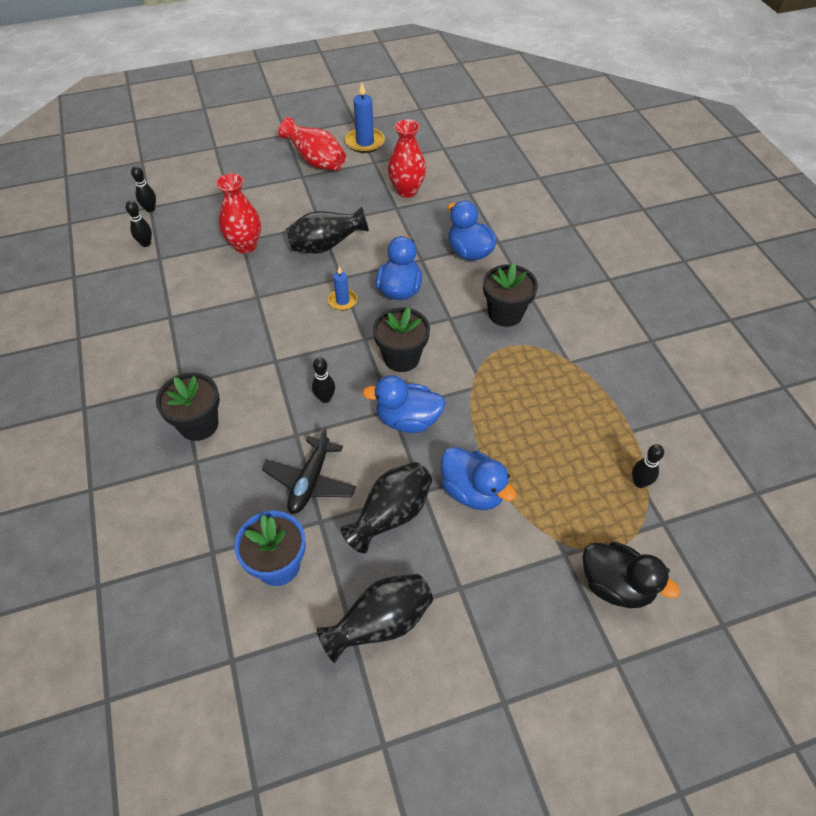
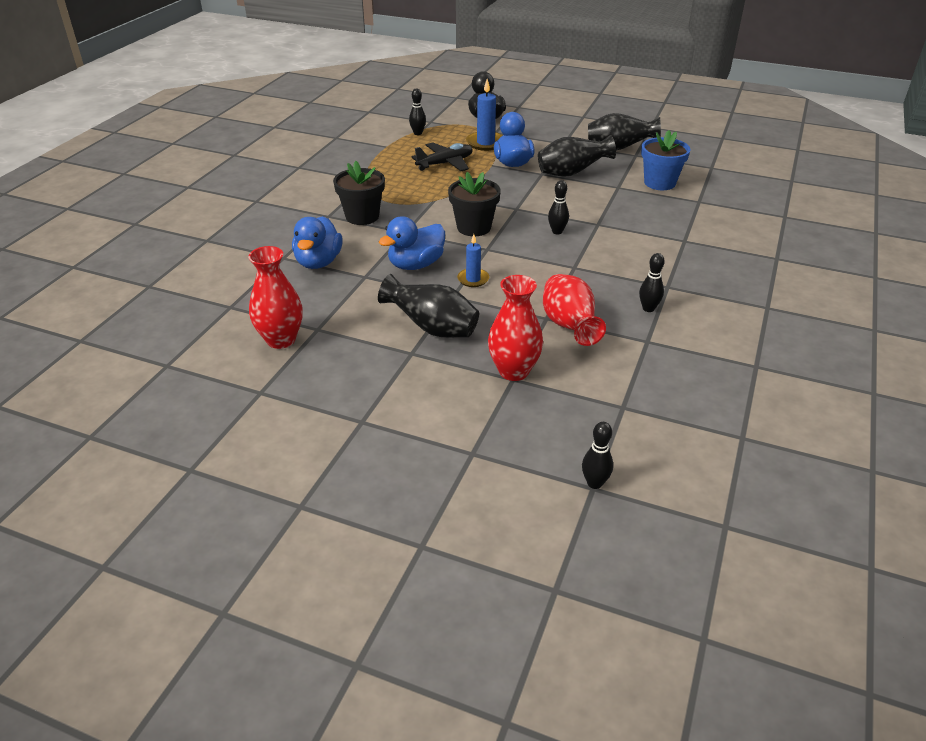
camera: 140 degrees left, 15 degrees down
(146, 243) = (629, 434): black bowling pin -> black bowling pin (648, 308)
(199, 424) = (669, 257): black flower pot -> none
(310, 481) = (609, 202): black plane -> black plane (445, 164)
(316, 161) = (320, 433): red vase -> red vase (569, 327)
(365, 142) = (229, 425): blue candle -> blue candle (485, 143)
(407, 420) = (512, 200): blue duck -> none

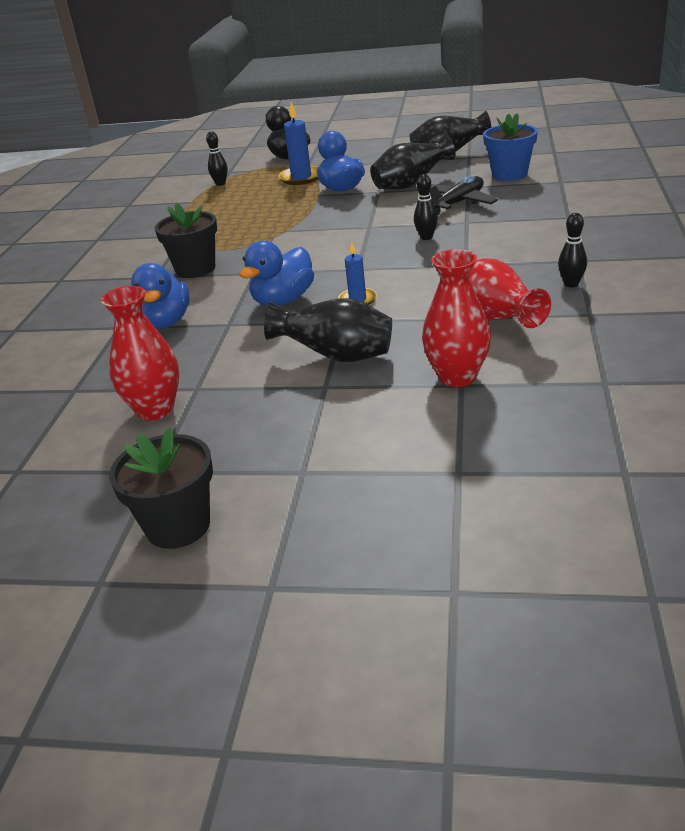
camera: 10 degrees left, 5 degrees down
(445, 164) = (266, 203): black plane -> black plane (458, 203)
(474, 227) = (331, 253): black flower pot -> black flower pot (178, 526)
(594, 483) = (624, 467): black bowling pin -> none

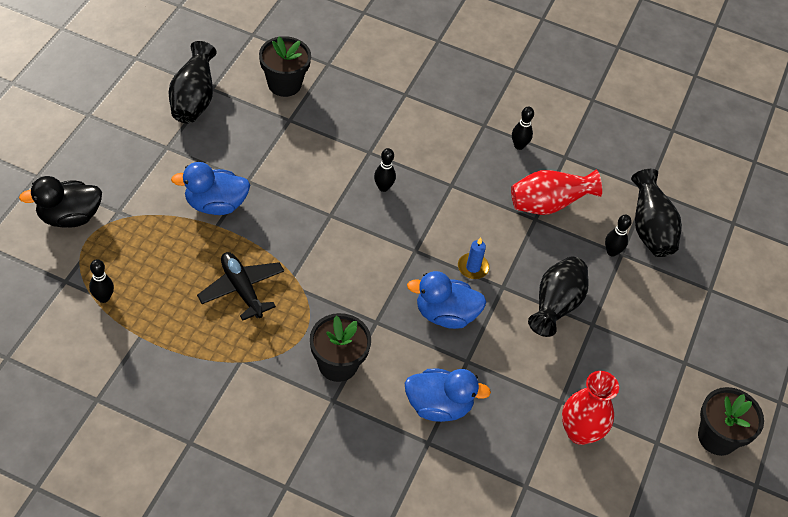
camera: 85 degrees left, 20 degrees up
(283, 300) = (445, 314): blue duck -> blue duck turned 135 degrees clockwise
(301, 178) = (151, 225): blue candle -> none
(411, 185) = (251, 153): black vase -> black vase (649, 229)
(457, 377) = (612, 252): red vase -> black bowling pin
(458, 203) = (324, 141): black plane -> black plane (242, 289)
(509, 174) = (284, 84): blue flower pot -> black flower pot

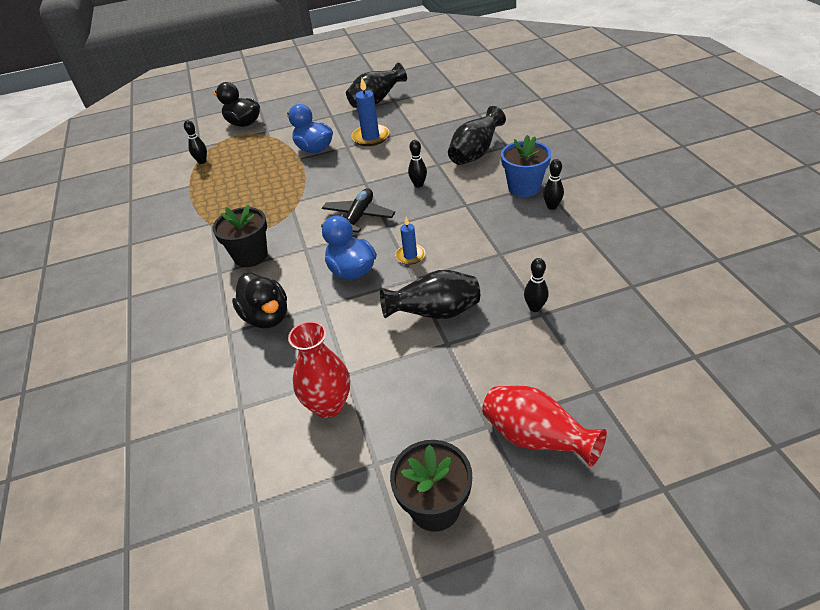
camera: 60 degrees right, 10 degrees down
(242, 289) = (264, 192): black plane -> black plane (358, 217)
(257, 154) = (370, 137): none -> blue candle
(284, 84) = (437, 113): black flower pot -> none
(438, 406) = (267, 317): blue duck -> black duck
(475, 137) = (524, 187): none -> blue flower pot
(548, 205) = (523, 251): red vase -> red vase (535, 439)
(649, 229) = (594, 312): black vase -> black vase (475, 154)

